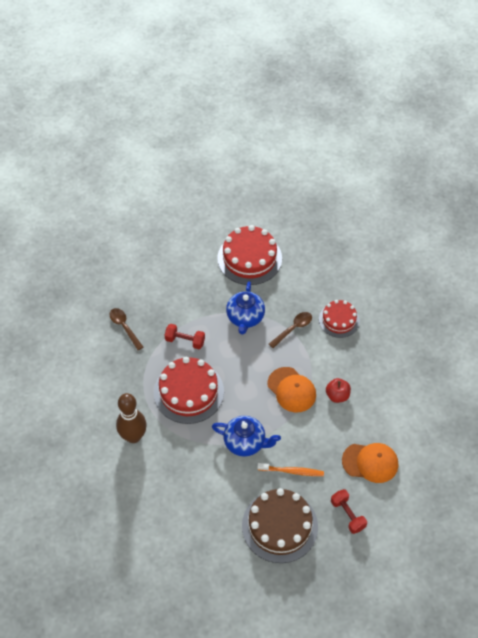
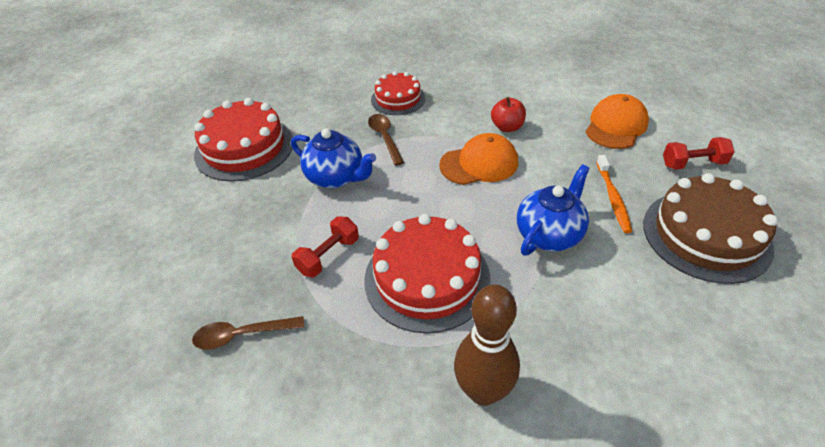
camera: 65 degrees left, 10 degrees down
(292, 471) = (613, 198): orange toothbrush -> orange toothbrush turned 150 degrees clockwise

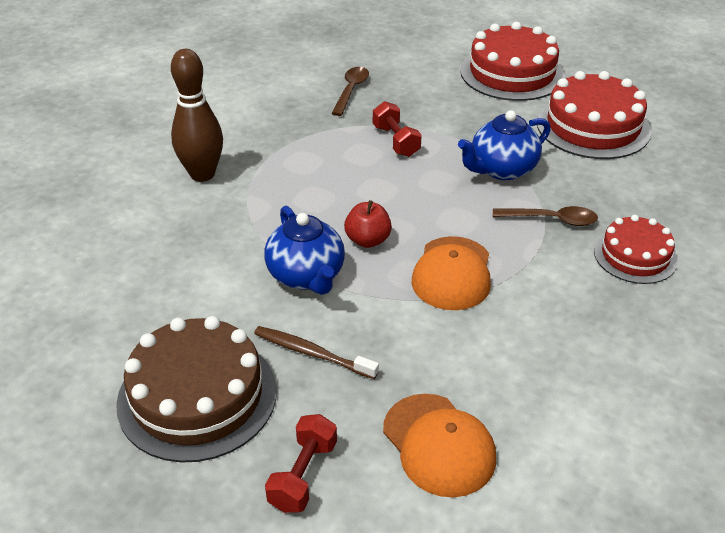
camera: 115 degrees right, 5 degrees down
(427, 278) = (324, 183): red cake -> red cake (512, 73)
(507, 127) = (508, 328): red apple -> red apple (368, 240)
(613, 198) = (312, 353): orange toothbrush -> brown toothbrush

